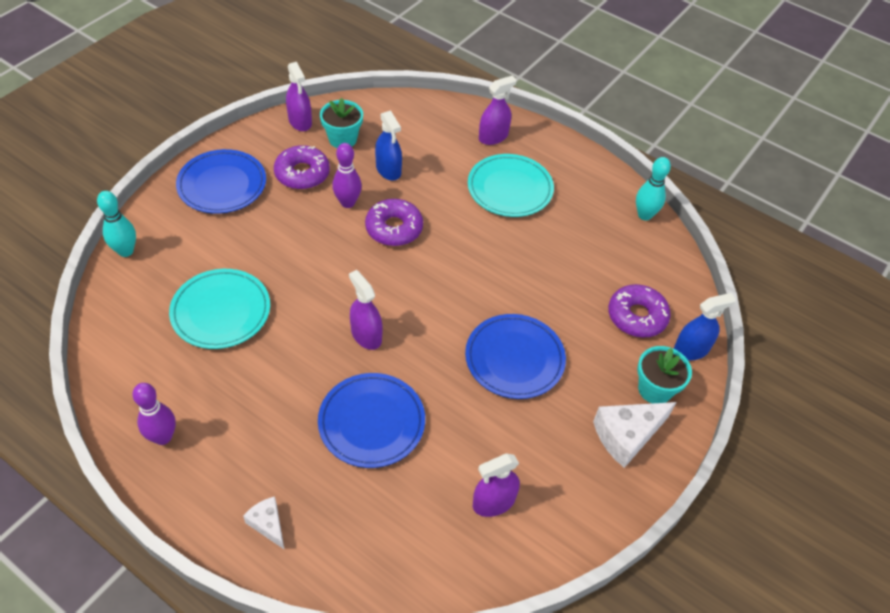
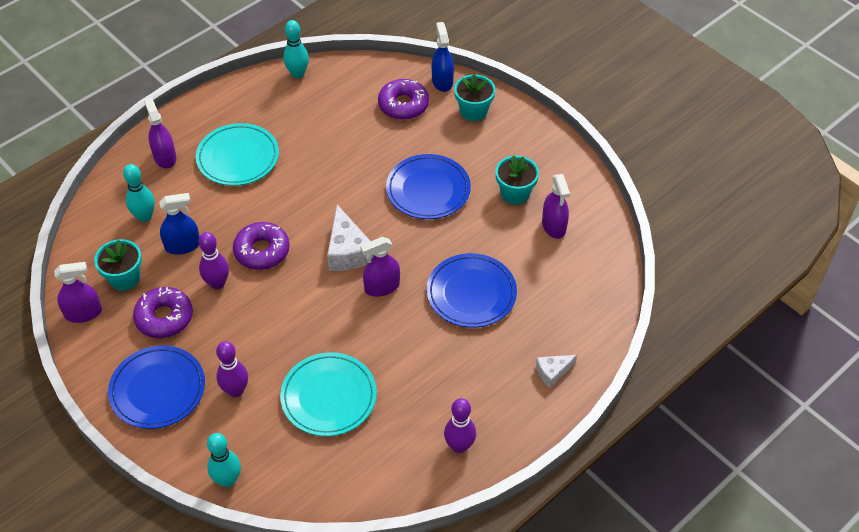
camera: 75 degrees left, 0 degrees up
(224, 239) = (235, 390): none -> purple bowling pin
(417, 137) = (144, 216): none -> turquoise bowling pin
(535, 451) = (515, 193): none -> turquoise flower pot
(627, 435) = (510, 137): white cheese -> white cheese (347, 251)

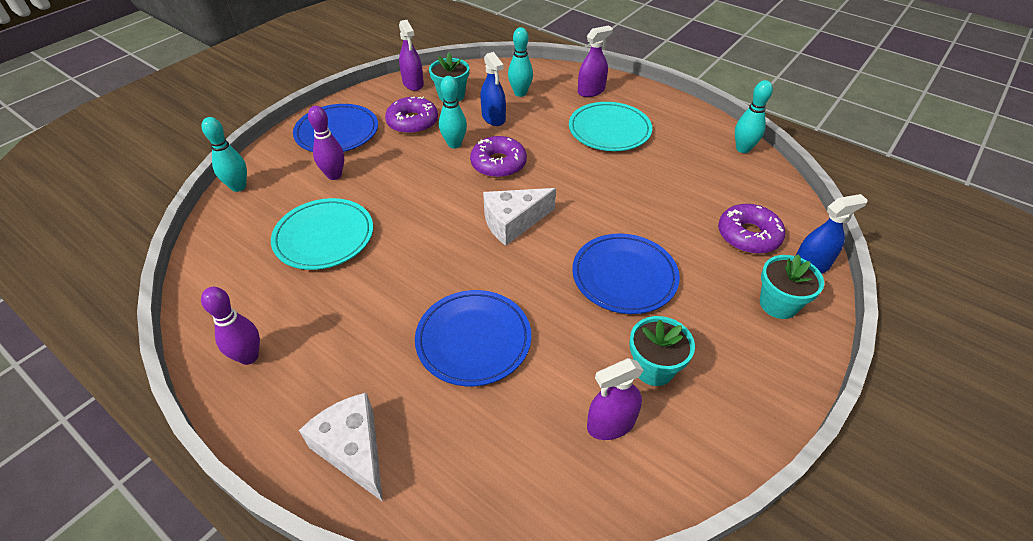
camera: 80 degrees right, 5 degrees down
(217, 283) = (454, 144): purple bowling pin -> turquoise bowling pin
(382, 287) = (469, 256): purple spray bottle -> none
(553, 372) = (353, 449): white cheese -> white cheese, size x1.75

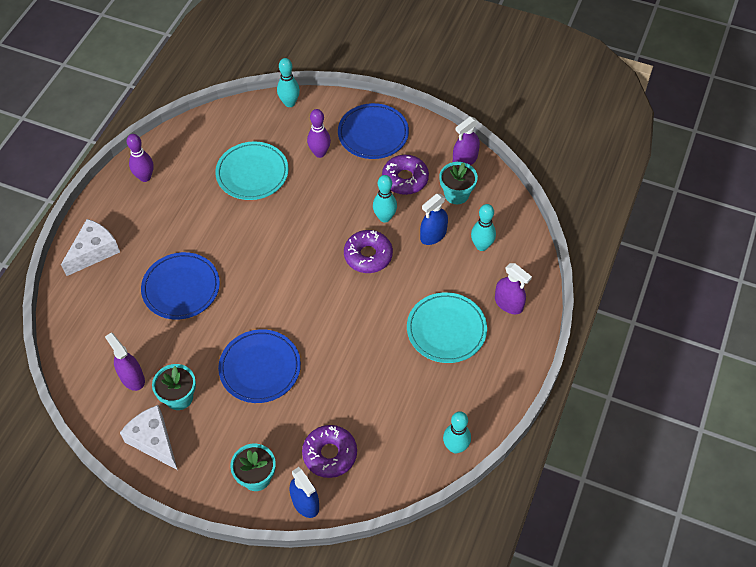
camera: 75 degrees right, 10 degrees up
(513, 222) = (299, 283): white cheese -> white cheese (154, 441)

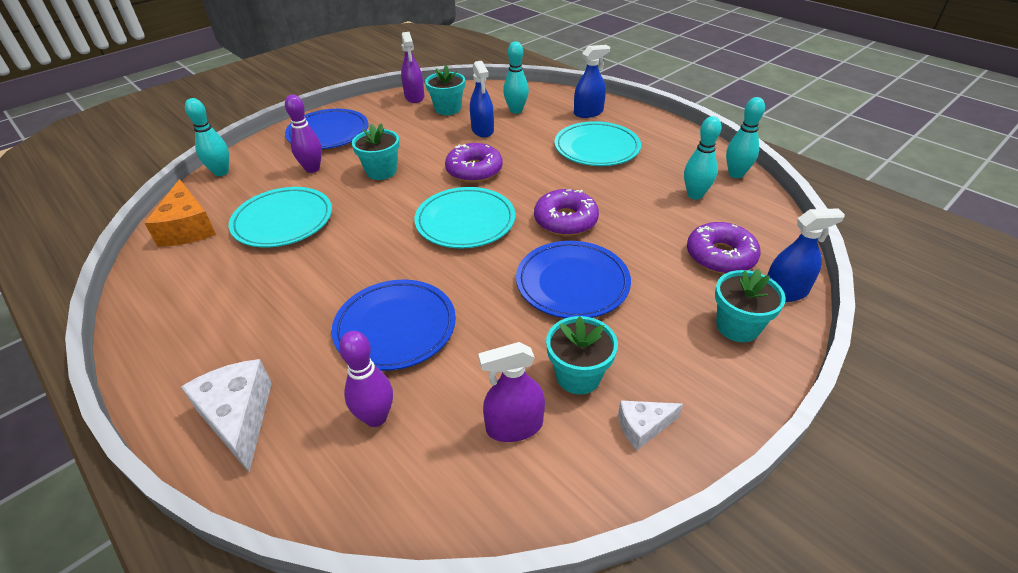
camera: 65 degrees left, 15 degrees down
(145, 177) = (172, 320): purple bowling pin -> purple bowling pin (376, 417)
(154, 441) = (643, 427): white cheese -> white cheese, size x0.57
(223, 128) = (188, 228): none -> orange cheese
(299, 278) = (465, 221): none -> turquoise plate
(337, 197) = (381, 171): none -> turquoise flower pot
(384, 217) = (436, 150): turquoise bowling pin -> turquoise bowling pin (695, 195)
(405, 179) = (402, 129): purple donut -> purple donut (565, 220)
(508, 304) = (588, 113): purple spray bottle -> blue spray bottle

